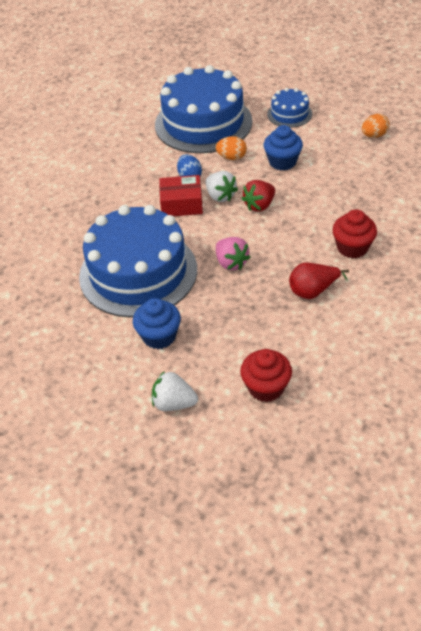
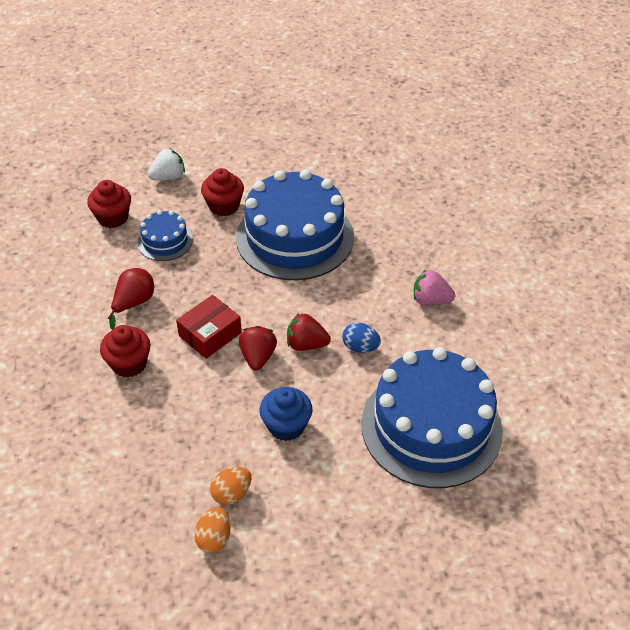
camera: 135 degrees right, 0 degrees up
(159, 336) = (224, 206): blue cupcake -> red cupcake
(181, 204) = (333, 314): red box -> red box (210, 334)
(220, 196) = (306, 344): white strawberry -> red strawberry
(231, 157) = (346, 398): orange egg -> orange egg (231, 494)
(231, 263) = (227, 287): pink strawberry -> pink strawberry (430, 300)
(289, 114) = (349, 509): blue cake -> blue cake (165, 241)

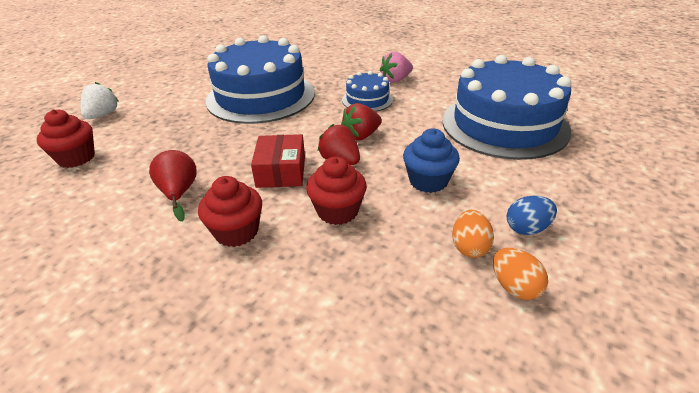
camera: 45 degrees left, 10 degrees down
(165, 241) = (153, 146): blue cake -> blue cake (367, 100)
(224, 206) = (178, 107): red cupcake -> red cupcake (337, 211)
(360, 347) = (397, 118): blue egg -> blue egg (527, 228)

